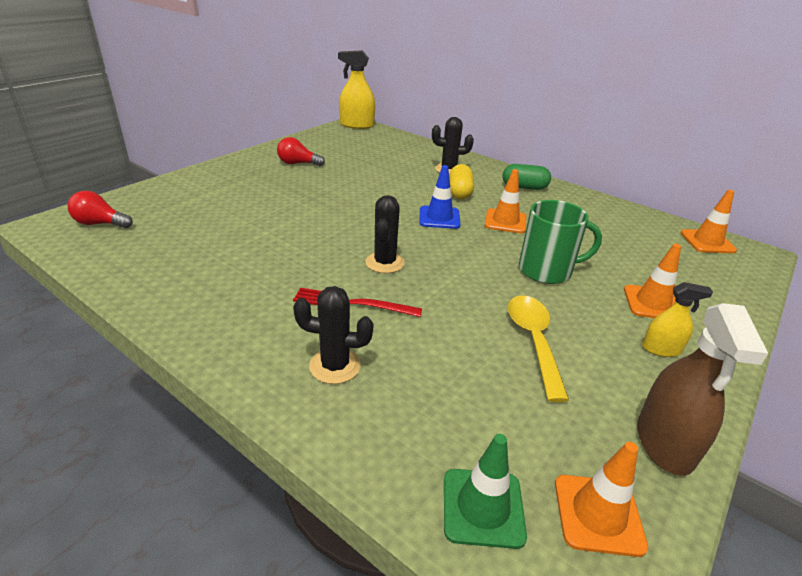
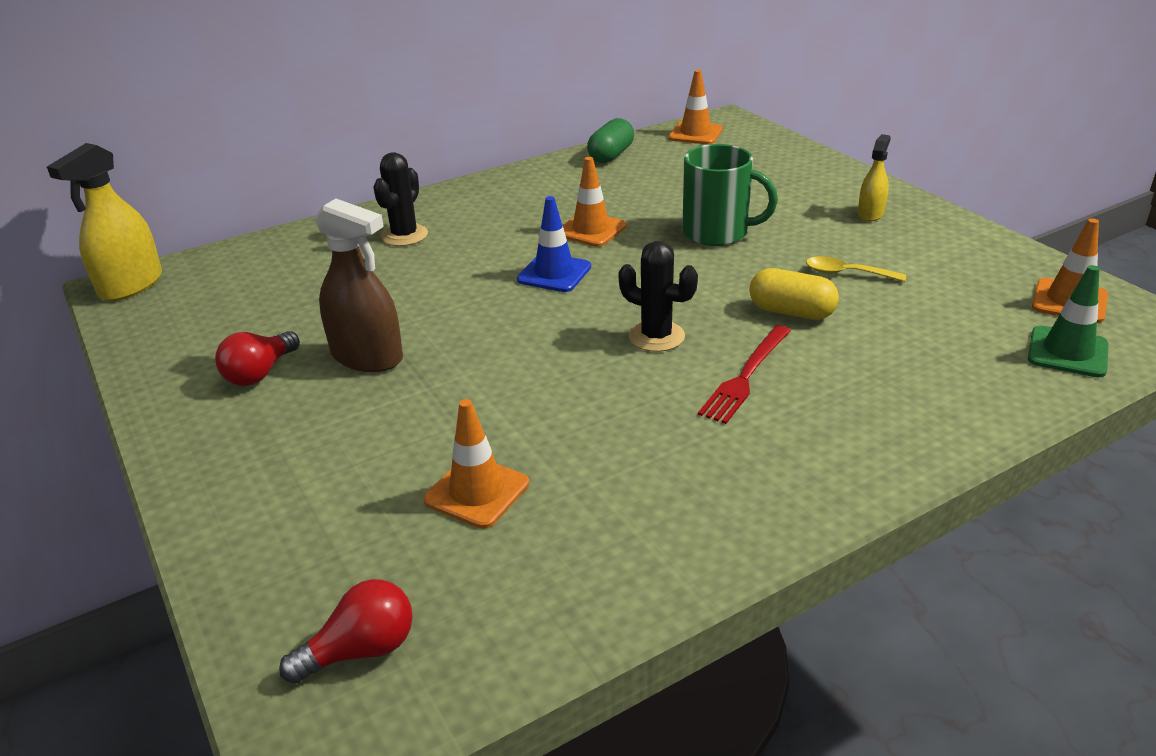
camera: 65 degrees left, 0 degrees up
(100, 224) = (361, 650): red light bulb -> red light bulb turned 150 degrees counterclockwise
(335, 366) = (869, 406): black cactus -> none
(459, 192) = (487, 243): yellow capsule -> yellow capsule (791, 312)
(524, 187) = (504, 195): green capsule -> green capsule (611, 155)
(533, 341) = (847, 273): yellow spoon -> yellow spoon, size x0.62
(546, 270) = (717, 233): green mug -> green mug turned 90 degrees clockwise
(652, 303) = (797, 195): orange traffic cone -> orange traffic cone (477, 492)
(664, 443) = (992, 250): brown spray bottle -> brown spray bottle (367, 357)

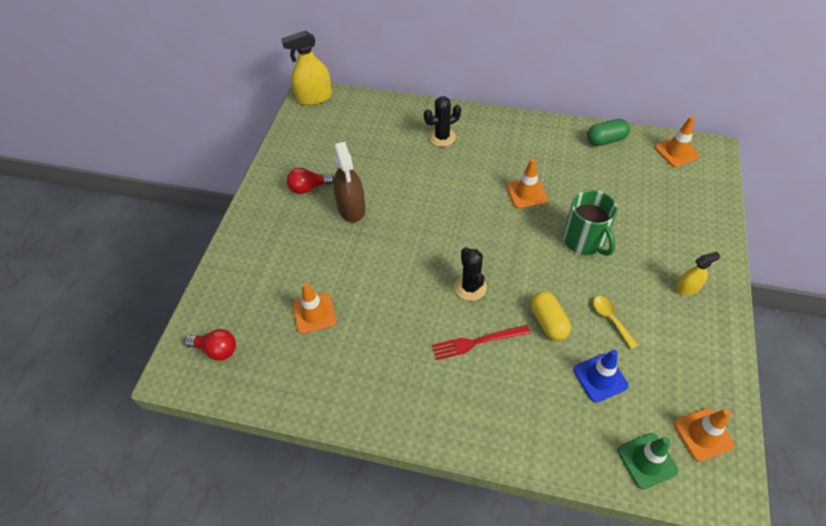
camera: 45 degrees right, 20 degrees up
(554, 273) = (475, 212): blue traffic cone -> blue traffic cone (600, 378)

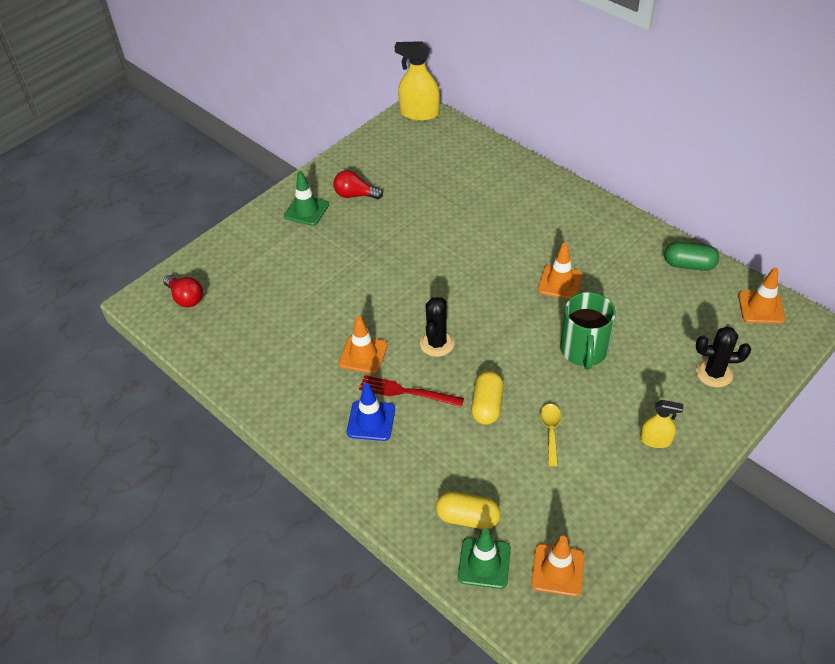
camera: 30 degrees right, 5 degrees down
(275, 218) = (306, 210): none -> green traffic cone
(314, 313) = (283, 304): orange traffic cone -> orange traffic cone (363, 354)
(351, 208) = (380, 228): brown spray bottle -> none
(442, 137) = (516, 197): black cactus -> black cactus (714, 373)
(600, 378) = (497, 475): blue traffic cone -> blue traffic cone (371, 421)
(605, 427) = (468, 517): none -> yellow capsule

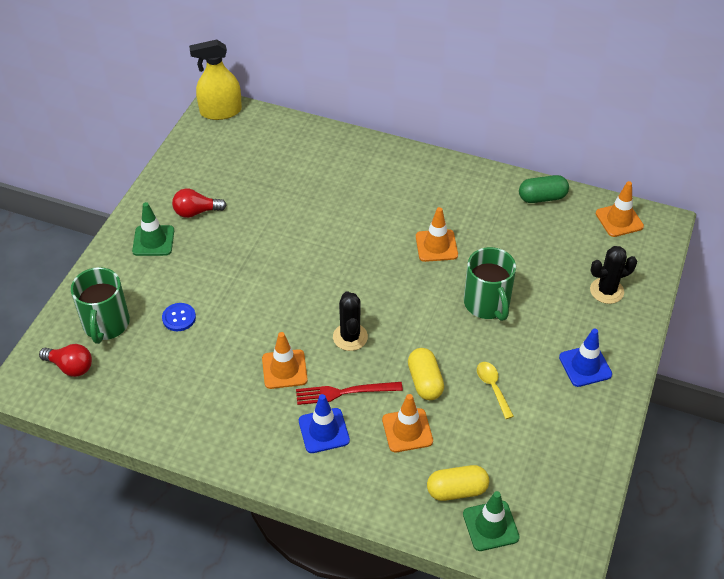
camera: 25 degrees left, 0 degrees up
(232, 270) = (106, 324): none -> green mug
(295, 282) = (179, 318): none -> blue button
(557, 570) = (556, 509): orange traffic cone -> orange traffic cone (407, 430)
(655, 440) = (585, 366): yellow spray bottle -> blue traffic cone

